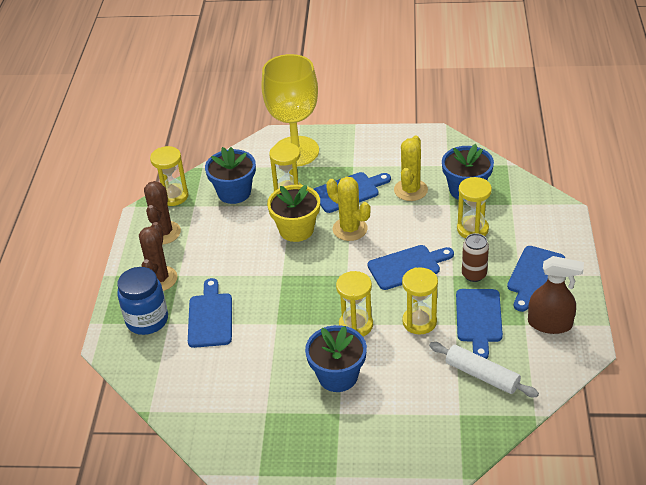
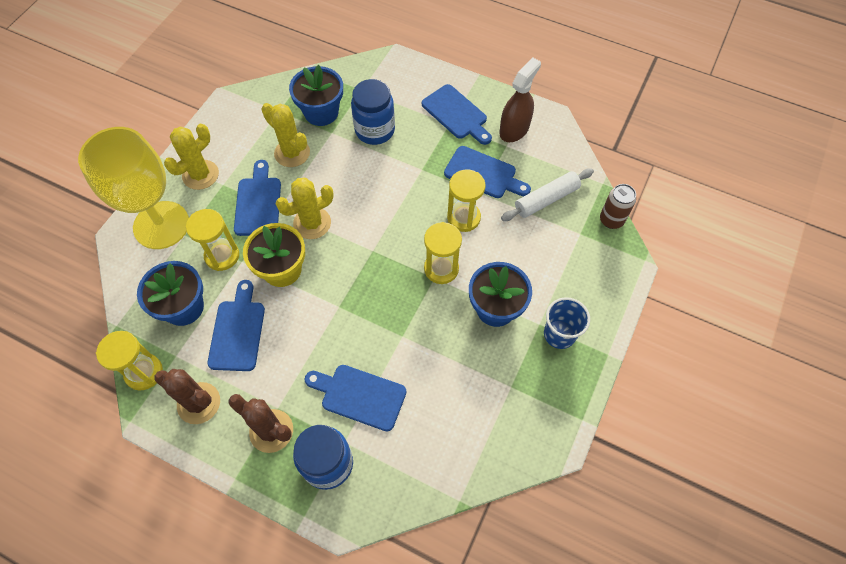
camera: 70 degrees left, 20 degrees up
(337, 431) = (559, 334): none -> blue cup
(353, 151) = (200, 175): none -> yellow cactus
(407, 266) = (391, 198): blue cutting board -> blue cutting board (238, 331)
(472, 229) = (375, 130): yellow hourglass -> blue jar
(474, 274) = (430, 154): brown can -> brown can (611, 220)

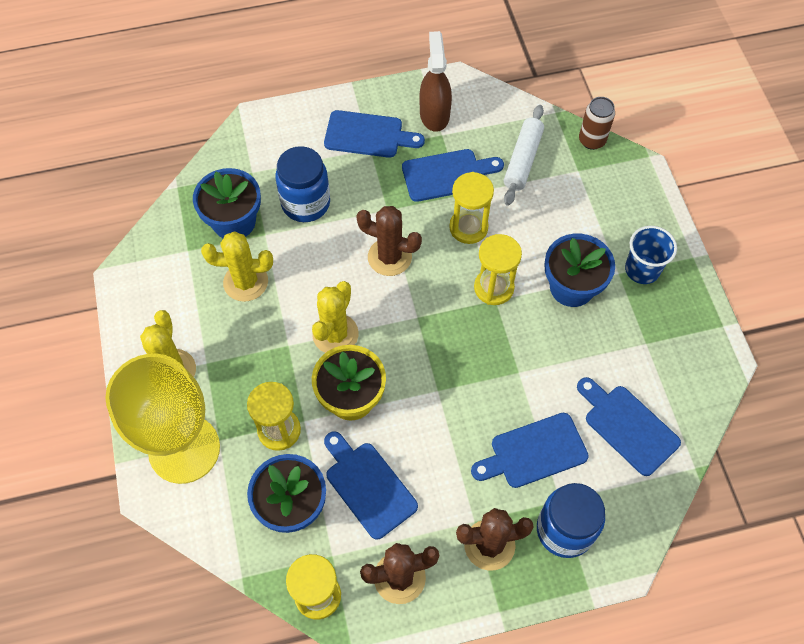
camera: 40 degrees left, 0 degrees up
(258, 203) = (262, 354): blue cutting board -> blue cutting board (628, 426)
(393, 200) = (389, 257): none -> brown cactus

